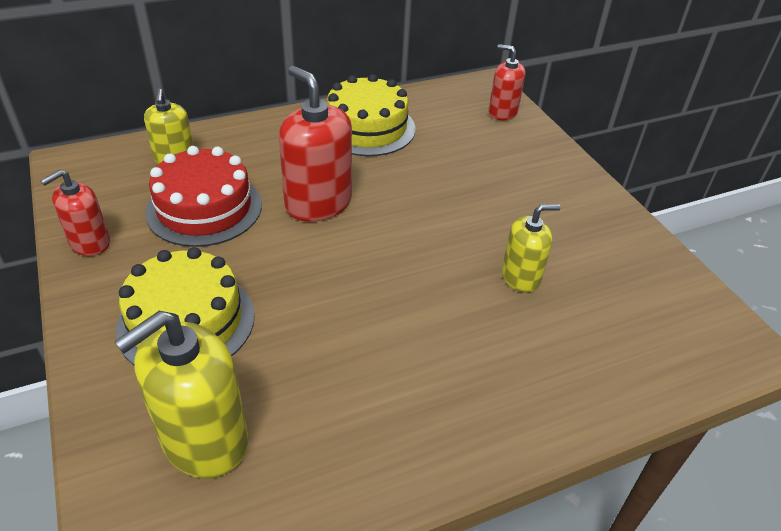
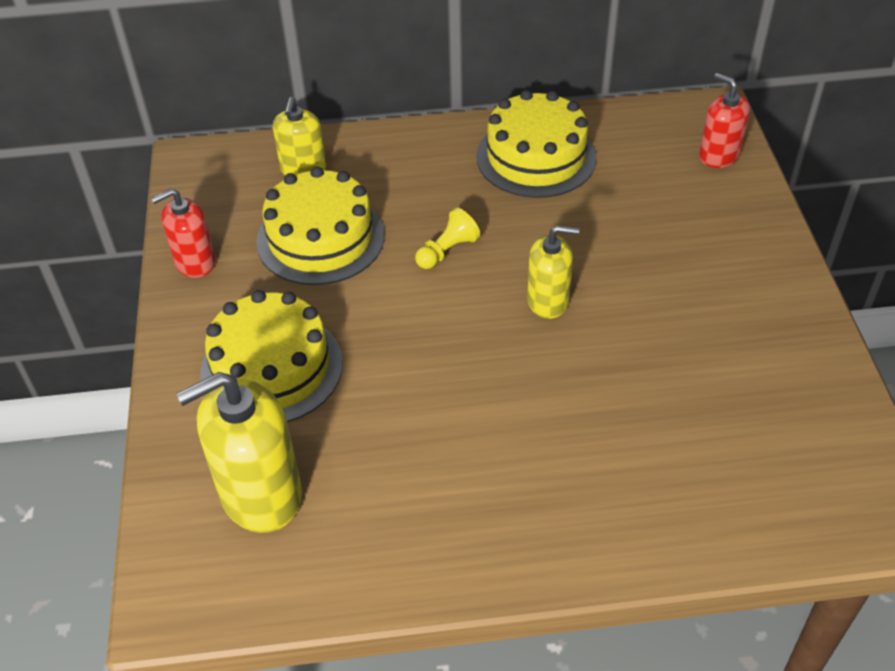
camera: 20 degrees right, 5 degrees up
(204, 208) = (320, 238): red cake -> yellow cake
(318, 203) = (447, 251): red soap dispenser -> yellow pawn
(520, 277) = (651, 381): yellow soap dispenser -> yellow soap dispenser (548, 301)

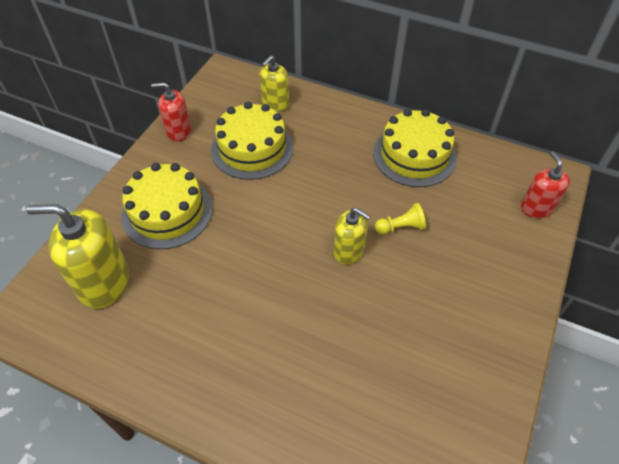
camera: 30 degrees right, 5 degrees up
(447, 251) = (315, 190): yellow pawn -> yellow pawn (400, 227)

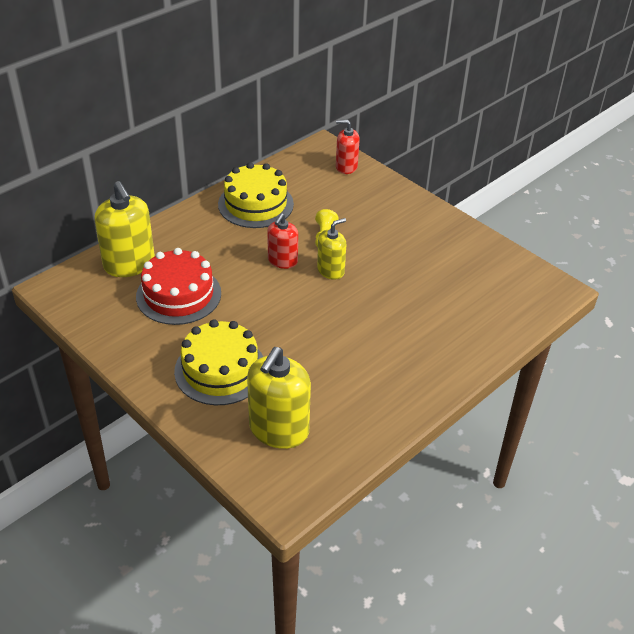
camera: 70 degrees left, 10 degrees down
(178, 131) = (116, 340): red soap dispenser -> red soap dispenser (282, 261)
(252, 148) = (178, 295): yellow cake -> red cake
(275, 103) = (129, 264): yellow soap dispenser -> yellow soap dispenser, size x1.67

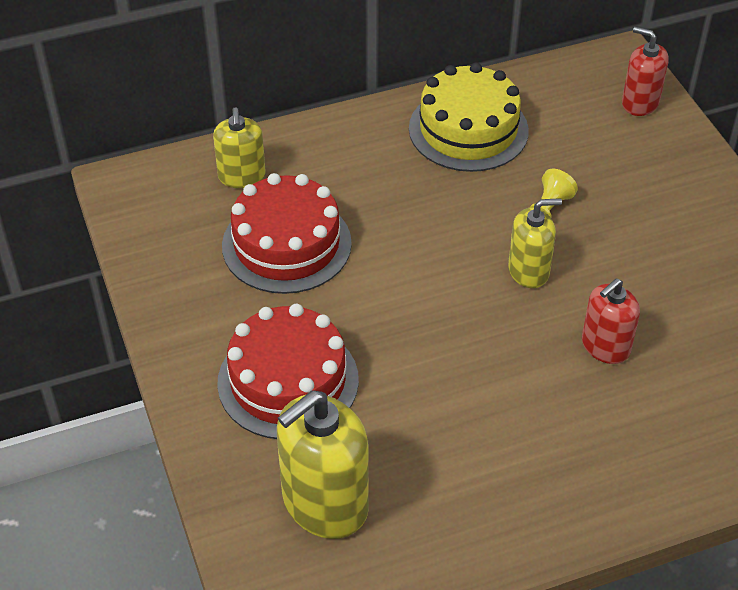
camera: 25 degrees right, 5 degrees up
(129, 264) = (242, 176): yellow soap dispenser -> yellow soap dispenser, size x0.60
(220, 370) = (288, 381): yellow cake -> red cake
(282, 261) = (463, 234): red soap dispenser -> red soap dispenser (605, 346)

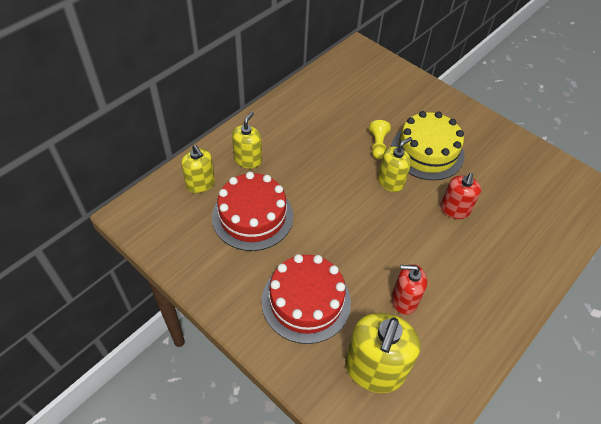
camera: 30 degrees left, 5 degrees up
(330, 166) = (248, 160): none -> yellow soap dispenser
(468, 129) = (309, 112): yellow cake -> yellow cake (427, 151)
(640, 103) = (384, 70): red soap dispenser -> red soap dispenser (404, 300)

